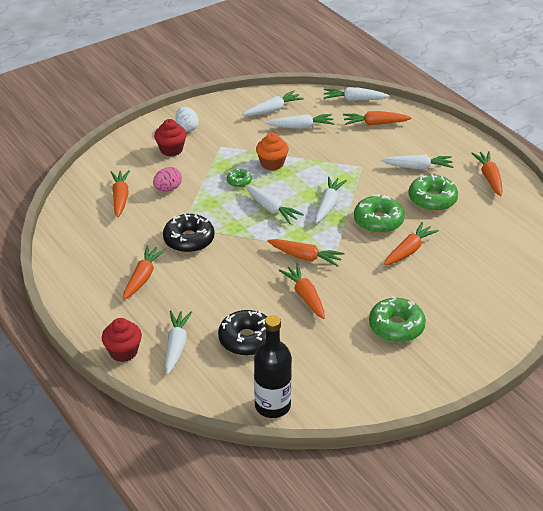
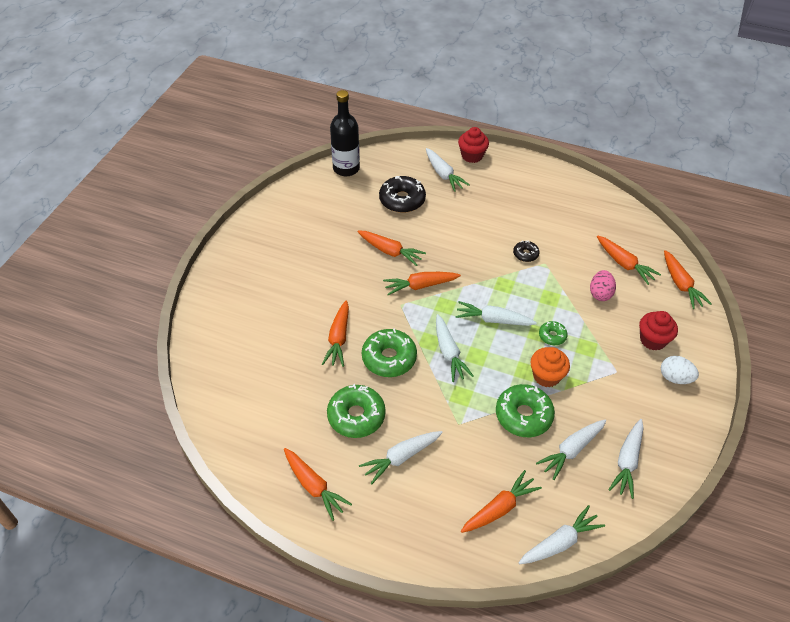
camera: 145 degrees right, 10 degrees up
(143, 277) = (521, 207): orange carrot -> orange carrot (680, 284)
(189, 240) = (525, 254): black donut -> black donut, size x0.52
(396, 326) = (302, 260): green donut -> green donut (523, 415)

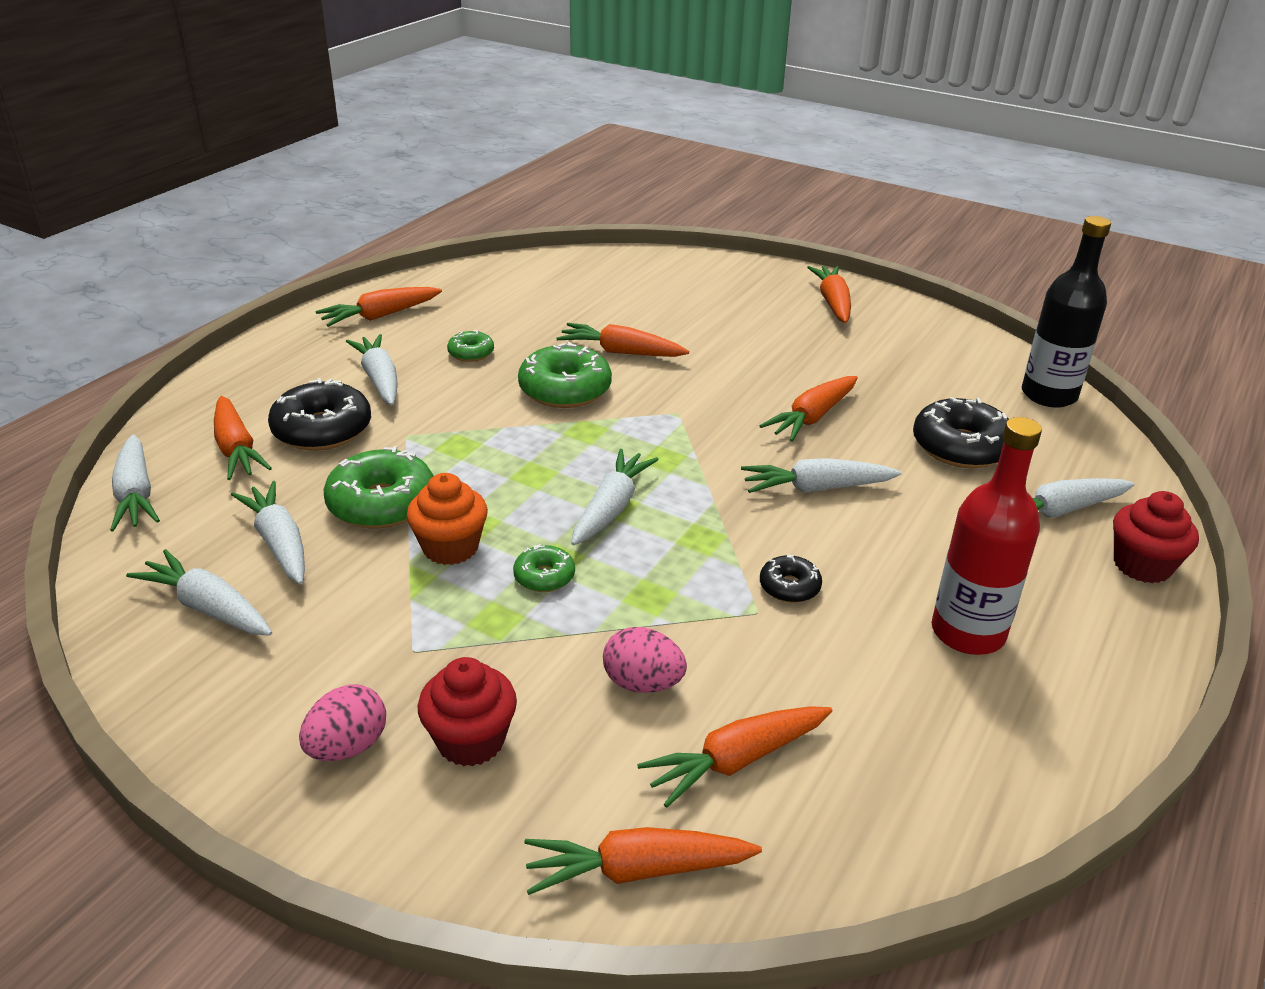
camera: 100 degrees right, 15 degrees down
(356, 416) = (471, 353): green donut -> green donut, size x0.52
(420, 286) = (718, 438): orange carrot -> orange carrot (833, 303)
(449, 352) = (553, 446): white carrot -> white carrot (816, 488)
(466, 469) = (322, 430): none -> black donut
(531, 204) = (968, 632): none -> red bottle
(675, 378) = (348, 747): white egg -> pink egg

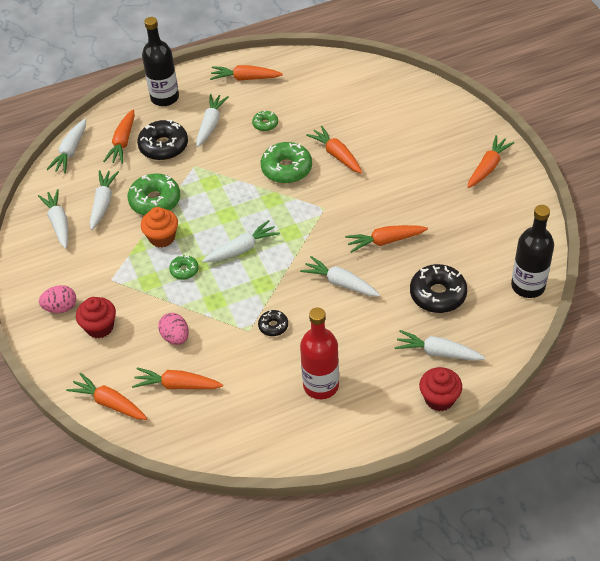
camera: 40 degrees right, 15 degrees up
(261, 373) = (165, 98): none -> black bottle

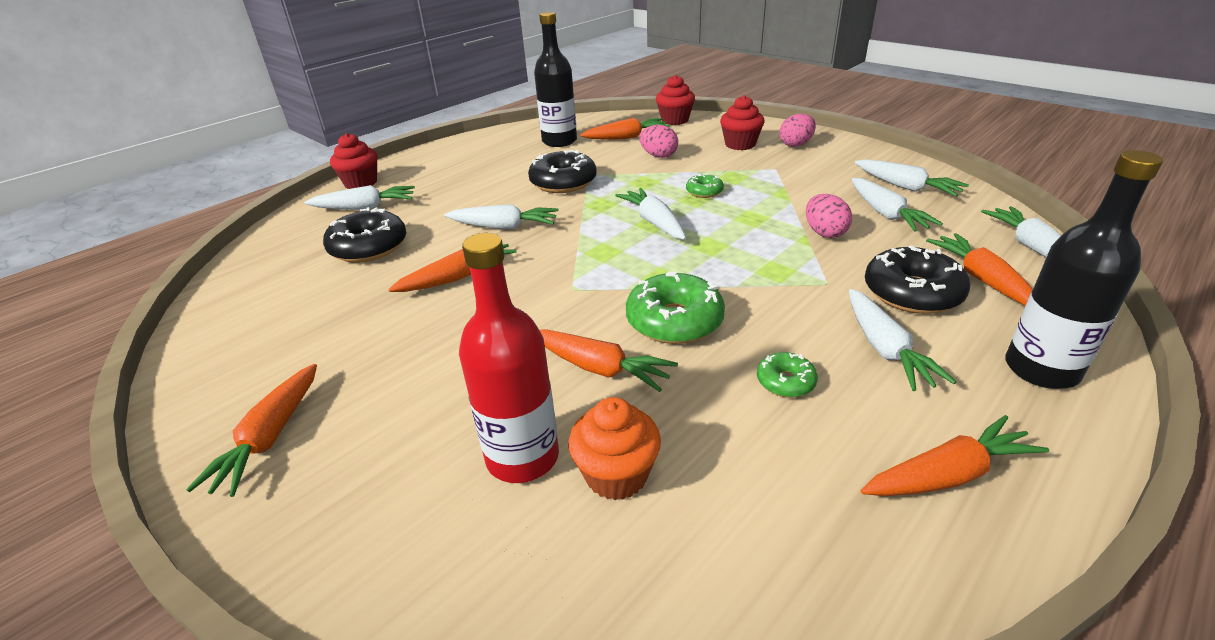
camera: 155 degrees right, 15 degrees down
(110, 403) = (675, 120): orange carrot -> red cupcake
(155, 201) = (824, 233): green donut -> pink egg
(162, 237) = (765, 207): orange cupcake -> orange cupcake (616, 475)
(242, 249) = (654, 222): white carrot -> white carrot turned 120 degrees clockwise
(273, 326) = (563, 182): black donut -> black donut, size x1.91
(321, 385) = (488, 165): red bottle -> red bottle (522, 457)
(528, 286) = (232, 285): black bottle -> black bottle (559, 141)

